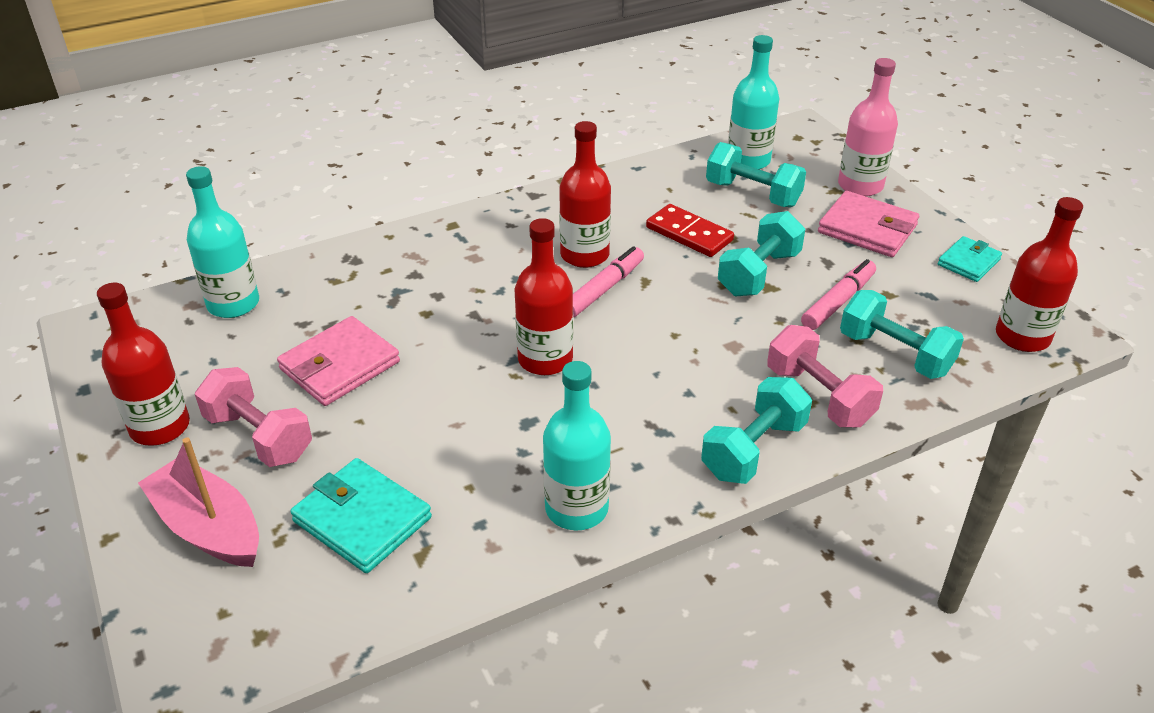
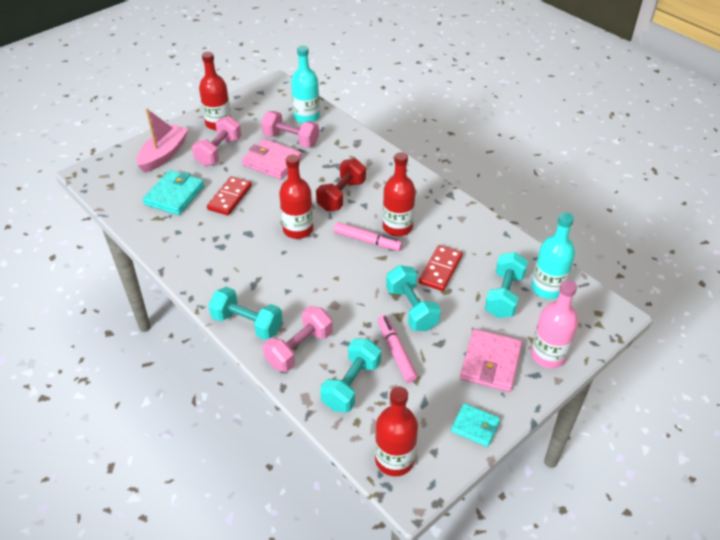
camera: 75 degrees right, 5 degrees up
(289, 333) = (291, 140): none -> pink dumbbell
(414, 436) = (229, 197): none -> red domino
(481, 298) = (341, 195): none -> red dumbbell
(576, 508) = (192, 262): turquoise bottle -> none
(759, 273) = (411, 308): turquoise dumbbell -> turquoise dumbbell turned 45 degrees clockwise
(838, 302) = (396, 352): pink marker -> pink marker turned 135 degrees counterclockwise

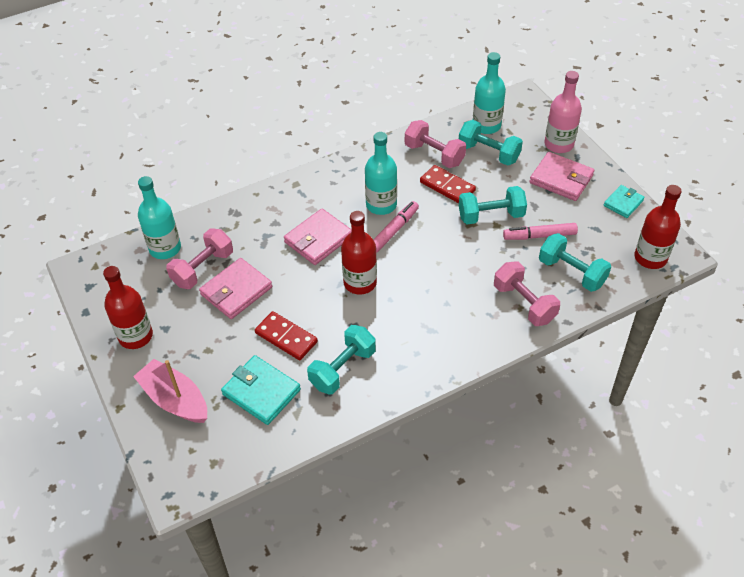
camera: 75 degrees left, 5 degrees up
(219, 152) = (195, 341): pink dumbbell -> pink dumbbell (434, 154)
(247, 323) = (484, 340): turquoise dumbbell -> turquoise dumbbell (342, 369)
(341, 195) = (318, 239): red dumbbell -> pink wallet
(397, 227) = (381, 205): red bottle -> turquoise bottle

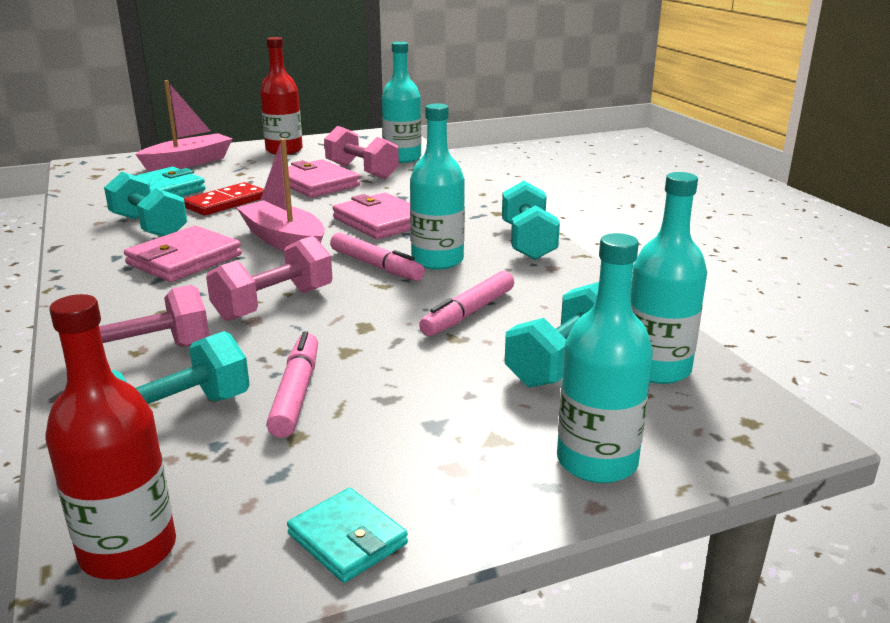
camera: 95 degrees right, 25 degrees down
(360, 283) = (284, 241): red bottle -> pink boat
(434, 154) = (559, 308): pink dumbbell -> pink dumbbell (274, 304)
(447, 186) = (468, 313): red domino -> pink marker
(491, 216) = (376, 347): turquoise dumbbell -> turquoise dumbbell (528, 242)
(559, 144) = (597, 461): pink bottle -> turquoise bottle
(561, 179) = (464, 446): pink wallet -> pink wallet (184, 259)

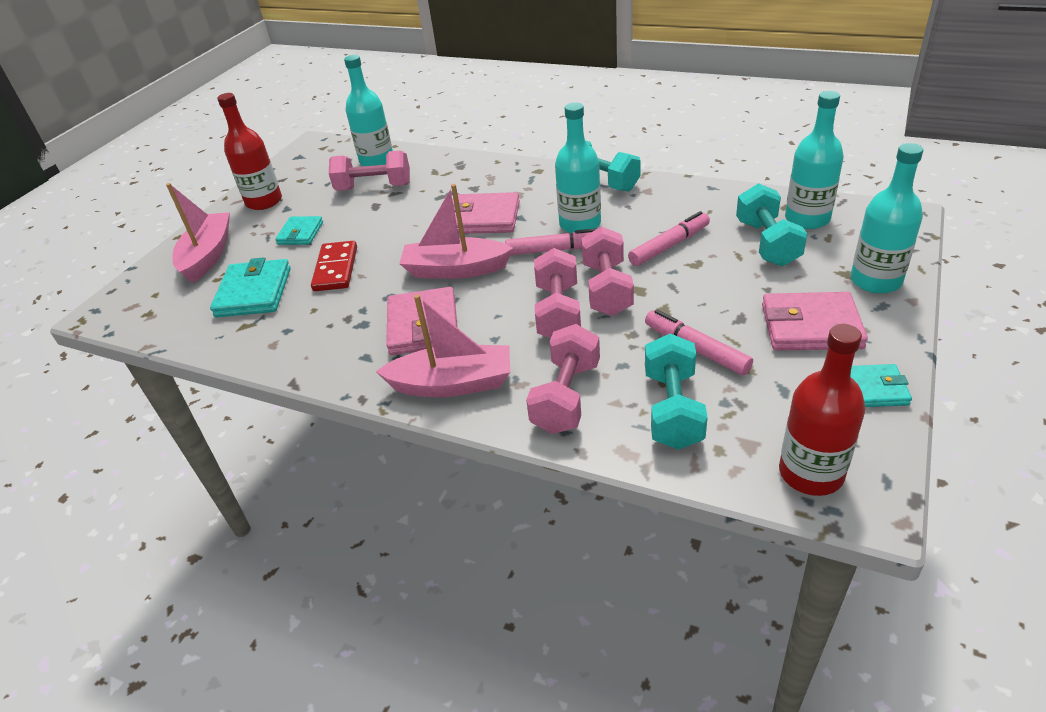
camera: 40 degrees left, 15 degrees up
(111, 301) = (452, 384): none -> pink boat
(149, 226) = (327, 321): turquoise dumbbell -> none
(258, 175) = (300, 233): none -> turquoise wallet
(317, 183) = (366, 215): pink wallet -> pink wallet (810, 326)
(344, 311) = (607, 289): none -> pink dumbbell
(468, 313) = (669, 246): pink marker -> pink marker turned 120 degrees counterclockwise

